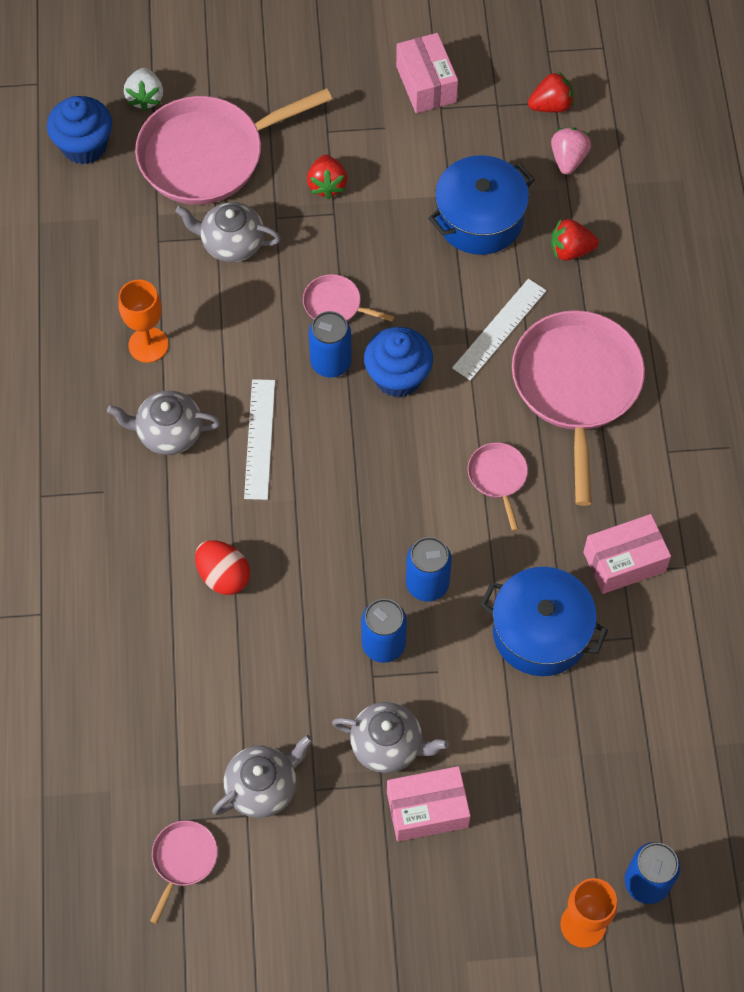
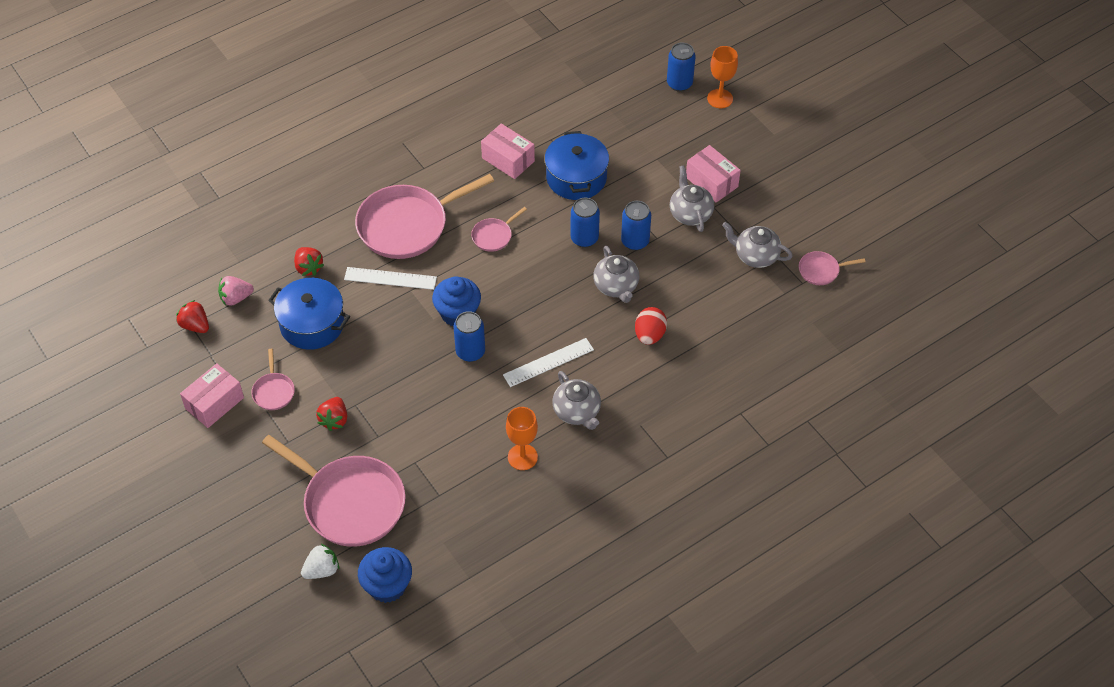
camera: 120 degrees left, 10 degrees down
(231, 243) = (415, 451): grey teapot -> grey teapot (616, 286)
(327, 185) = (334, 420): red strawberry -> red strawberry turned 135 degrees clockwise
(335, 305) = (426, 370): pink pan -> pink pan (273, 391)

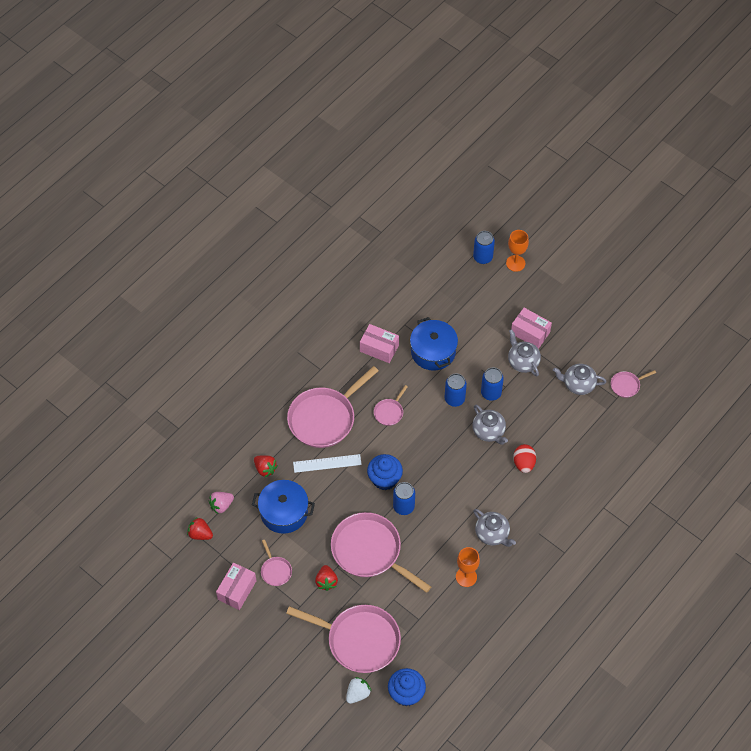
camera: 15 degrees left, 5 degrees up
(405, 396) = (369, 551): none -> pink pan
(548, 362) = (460, 501): white ruler -> none

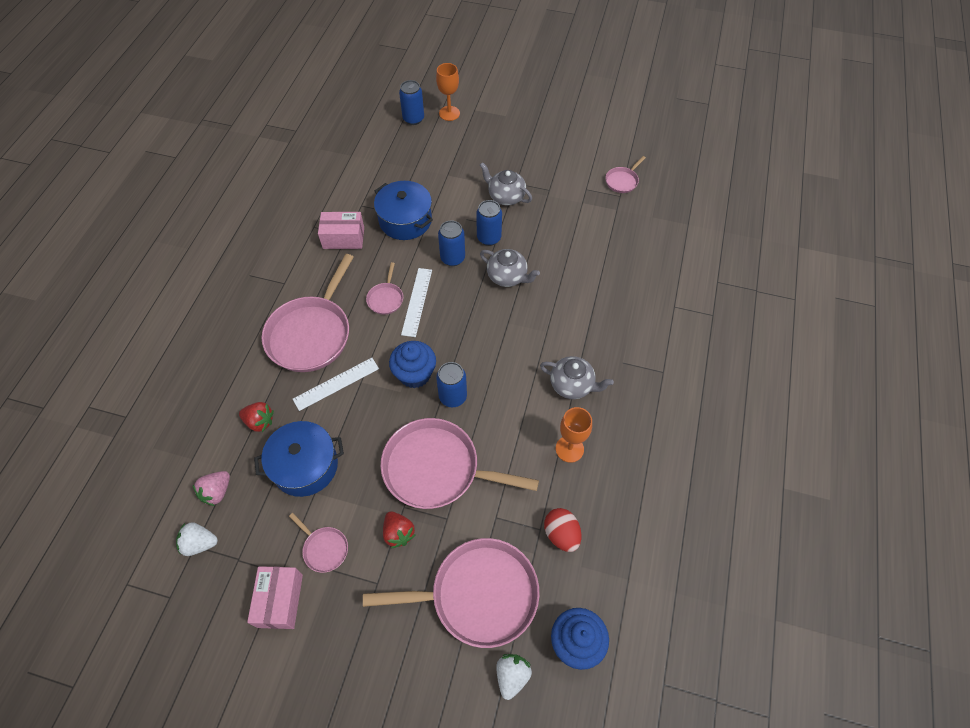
camera: 25 degrees left, 0 degrees up
(200, 534) = (200, 543): red strawberry -> white strawberry
(411, 424) = (417, 301): none -> white ruler
(524, 463) = (563, 295): red egg -> red egg (561, 534)
(530, 333) = (498, 168): pink box -> none
(578, 384) = (574, 197): grey teapot -> none

